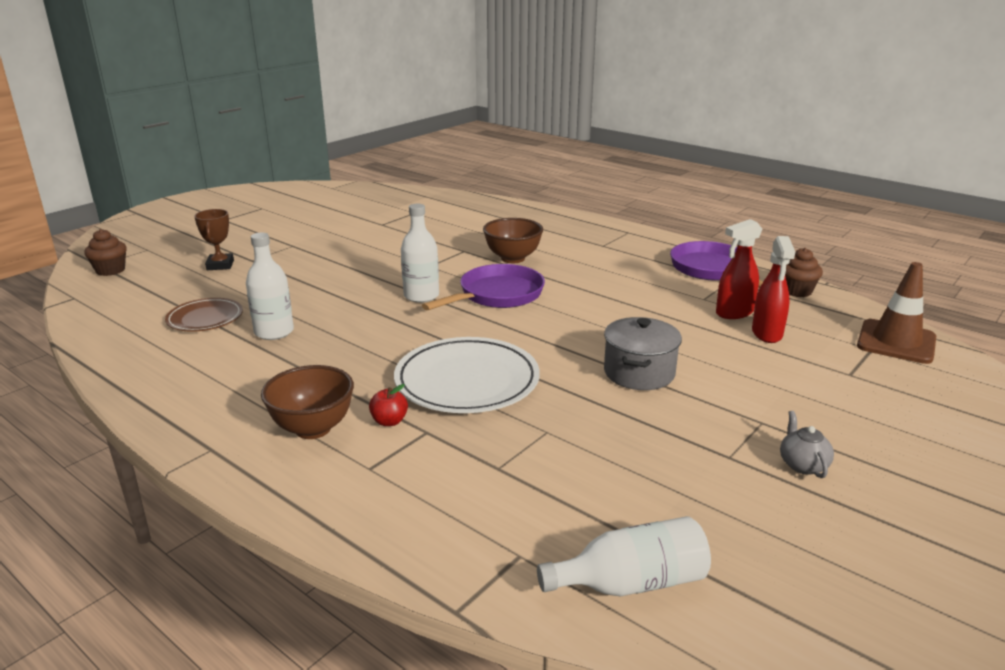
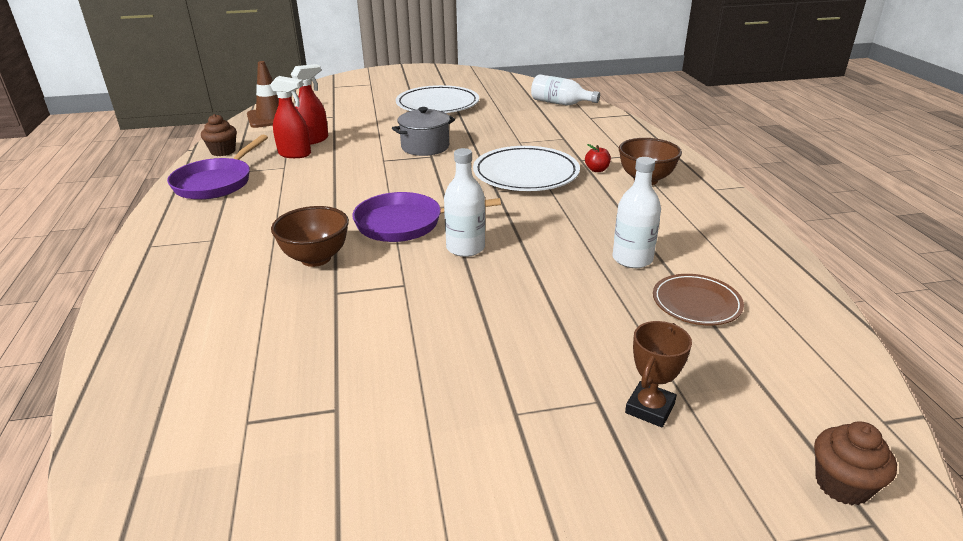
camera: 140 degrees left, 5 degrees up
(802, 465) = (437, 104): grey teapot -> white plate

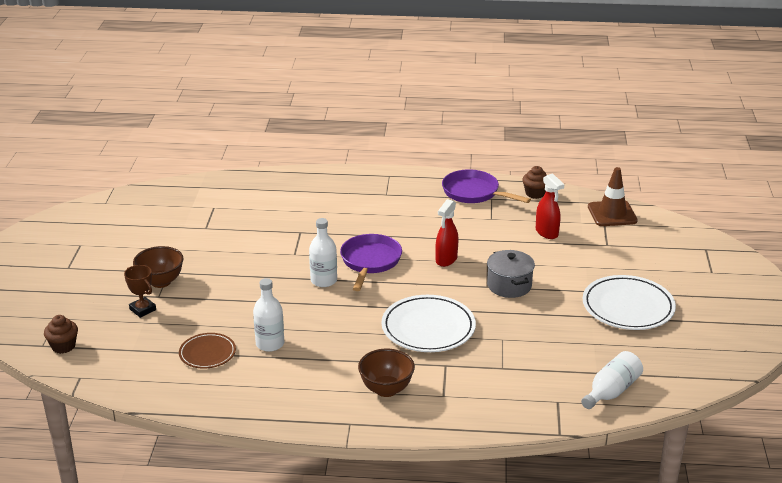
camera: 105 degrees right, 0 degrees up
(295, 154) = (517, 223): red spray bottle -> red spray bottle (446, 259)
(316, 258) = (342, 227): brown bowl -> brown bowl (161, 282)
(597, 170) = (419, 368): red apple -> none

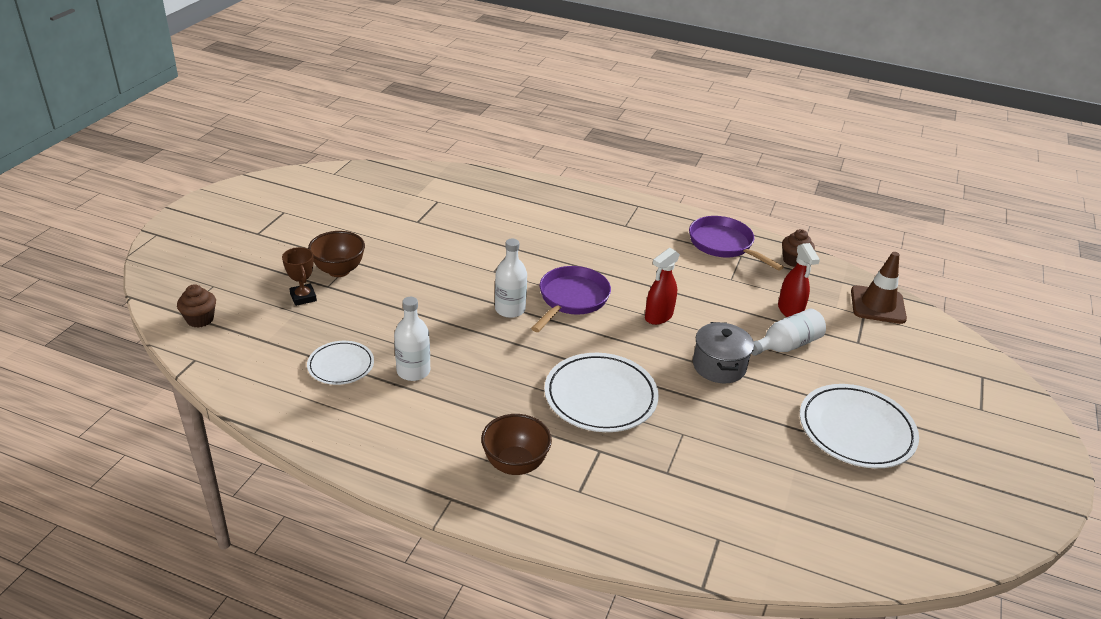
camera: 15 degrees right, 5 degrees up
(207, 353) = (341, 365): brown plate -> white plate
(611, 391) = (793, 543): white bottle -> white bottle (786, 345)

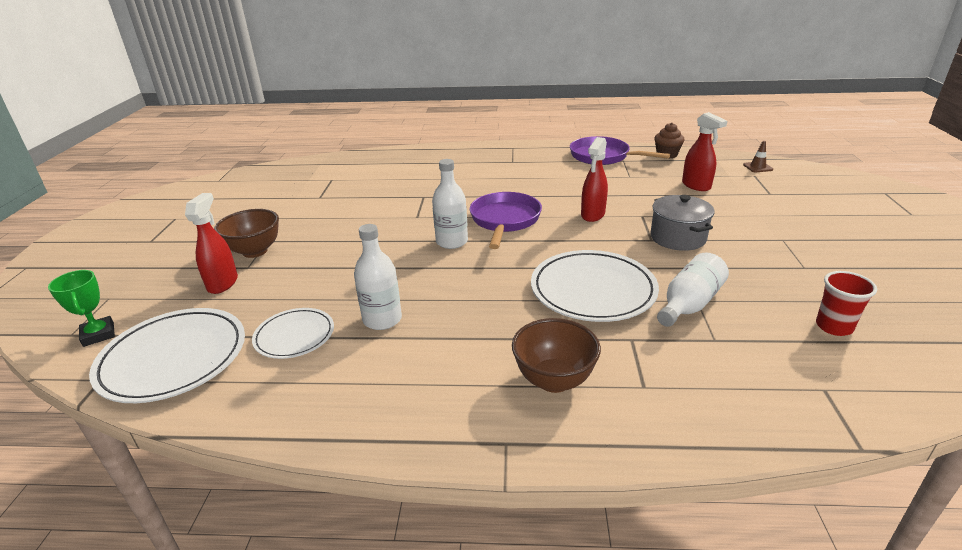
camera: 15 degrees left, 5 degrees down
(200, 319) = (98, 334): brown cupcake -> green trophy
(303, 297) = (223, 283): brown trophy -> red spray bottle
(778, 493) = (834, 326): none -> red cup
(786, 345) = (718, 209): white bottle -> white bottle (689, 304)
(856, 430) = (839, 255): white plate -> white plate (173, 358)
(877, 305) = (757, 167): brown traffic cone -> brown traffic cone, size x0.49

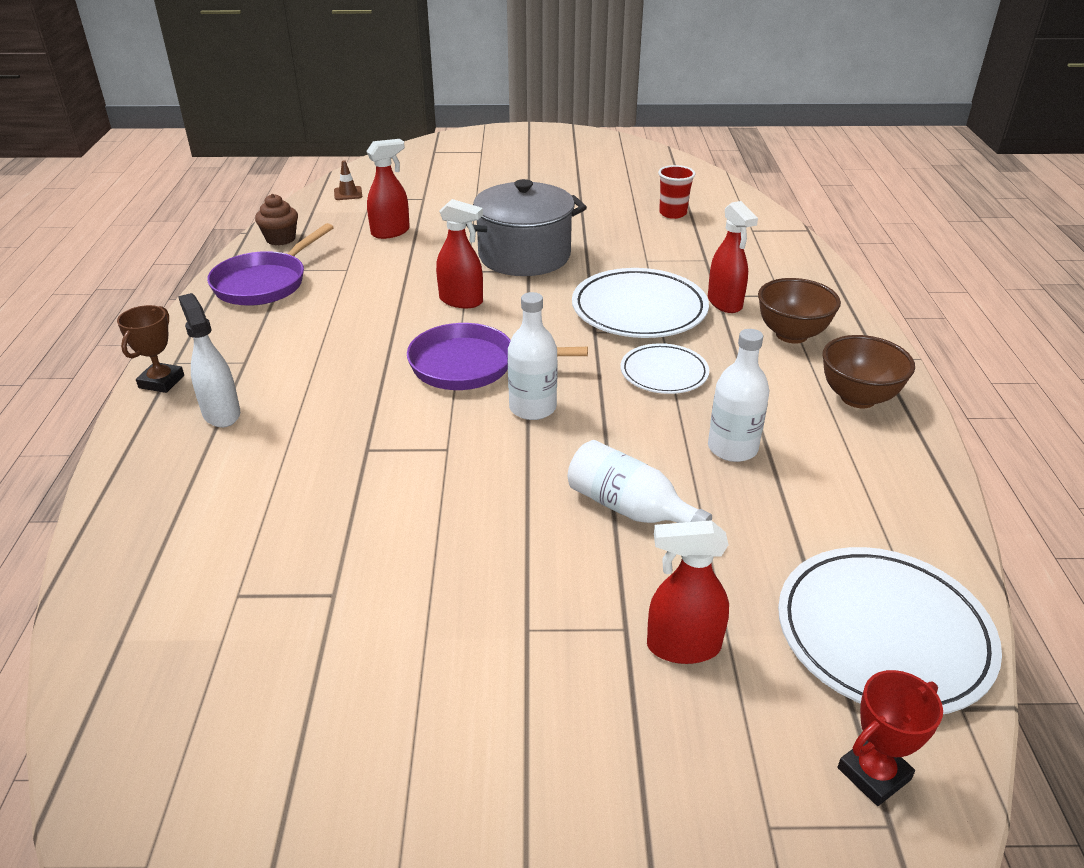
camera: 95 degrees left, 5 degrees up
(98, 334) = (873, 773): green trophy -> red trophy
(255, 251) = (569, 635): brown bowl -> brown bowl (858, 398)
(294, 336) = (790, 519): white plate -> white plate (664, 373)
(464, 162) = (221, 413): none -> white spray bottle
(494, 147) = (161, 382): none -> brown trophy
(615, 342) = (725, 303): none -> red spray bottle
(678, 238) = (524, 256): grey pot -> grey pot, size x1.51
(689, 304) = (654, 264): white bottle -> white bottle (629, 508)

